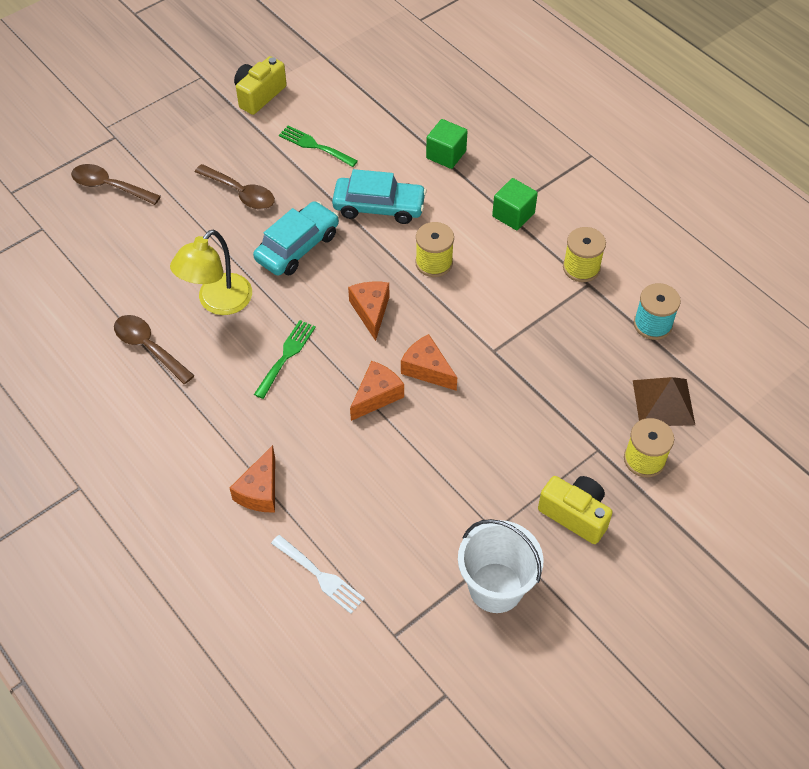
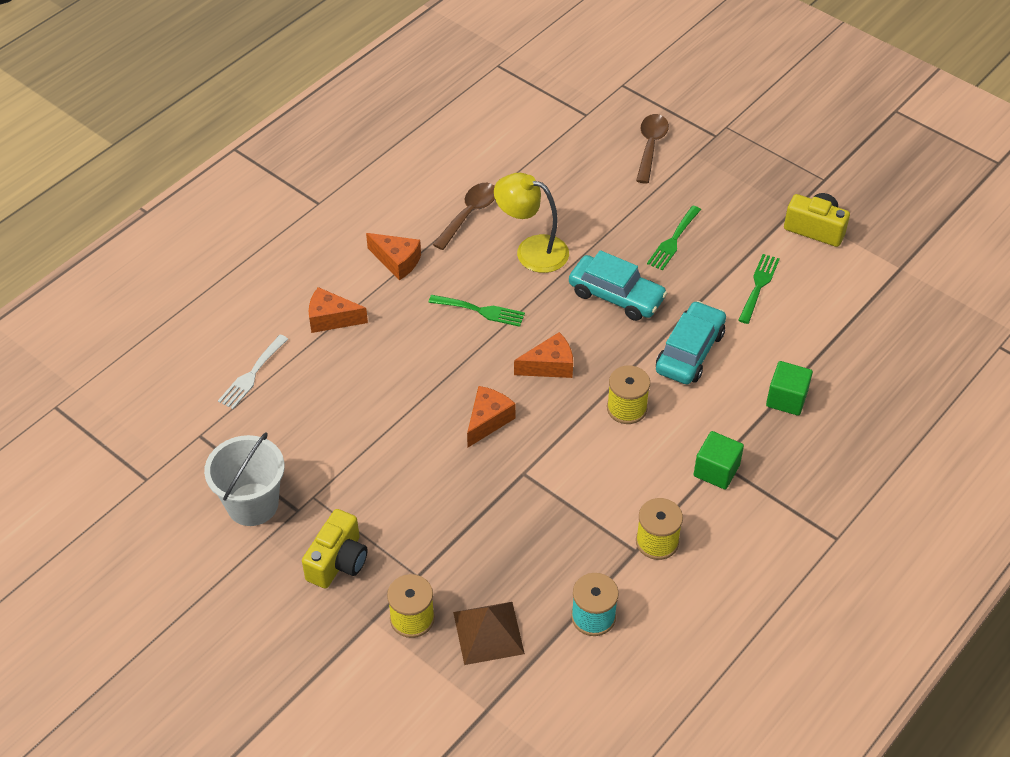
camera: 80 degrees right, 5 degrees down
(241, 193) = (673, 240): brown spoon -> green fork
(376, 396) = (448, 385): orange cheese -> orange cheese (397, 261)
(379, 207) = (690, 352): turquoise car -> turquoise car turned 150 degrees counterclockwise

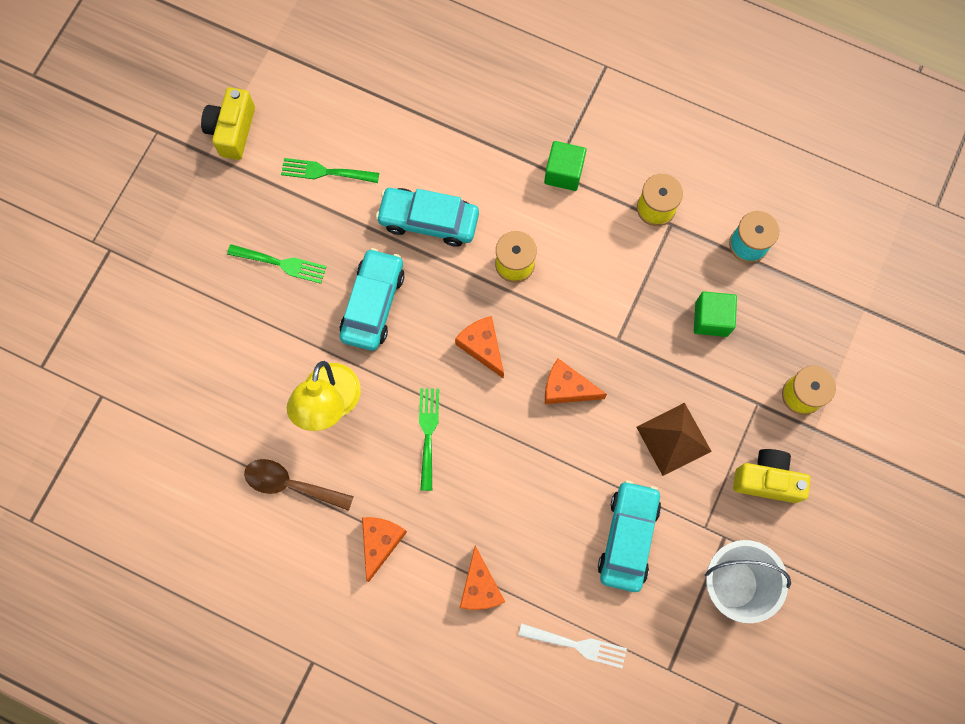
camera: 105 degrees left, 25 degrees up
(329, 434) = (628, 537): none -> turquoise car
(488, 632) = (793, 326): brown pyramid -> brown pyramid (673, 438)
(650, 146) = (141, 315): brown spoon -> none
(786, 399) = (463, 126): green cube -> green cube (711, 319)

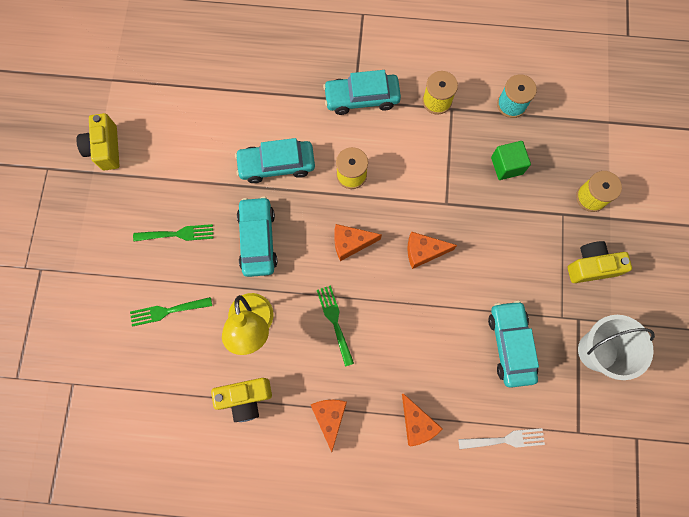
camera: 20 degrees left, 0 degrees up
(291, 484) = (245, 398): brown spoon -> yellow camera
(325, 172) = (186, 155): green fork -> green fork (167, 311)
(482, 347) = (351, 243): orange cheese -> orange cheese turned 45 degrees counterclockwise
(563, 173) = (362, 98): green cube -> turquoise car
(673, 438) = (514, 261): brown pyramid -> none

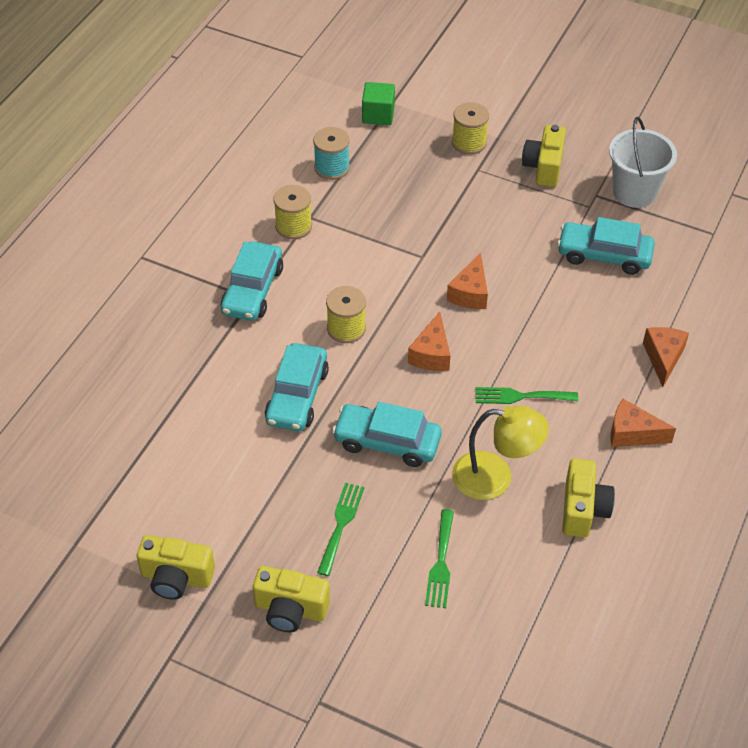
camera: 70 degrees left, 25 degrees down
(102, 227) = (290, 609): none -> yellow camera
(417, 423) = (663, 358): orange cheese -> orange cheese turned 75 degrees counterclockwise
(505, 439) = (703, 291): white fork -> none
(506, 166) = (401, 194): green cube -> green cube (378, 115)

